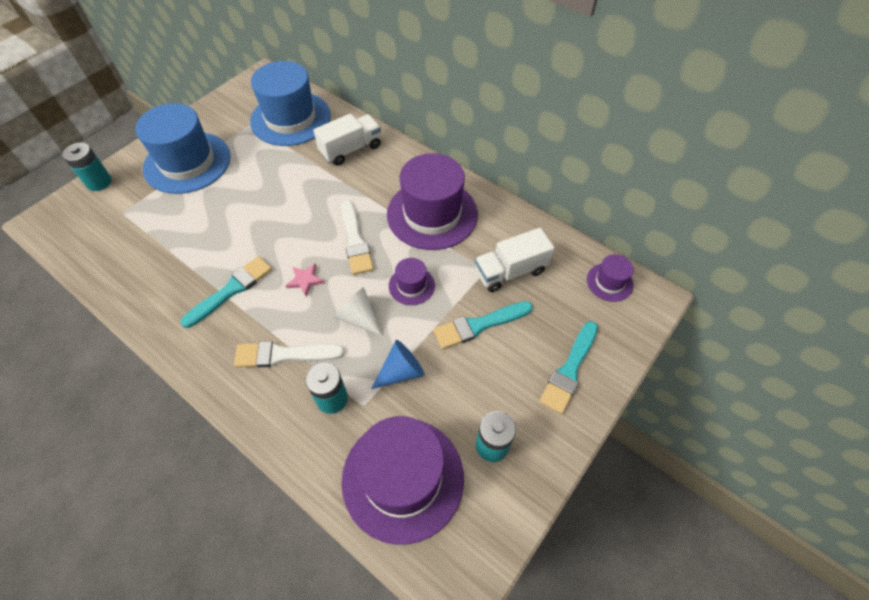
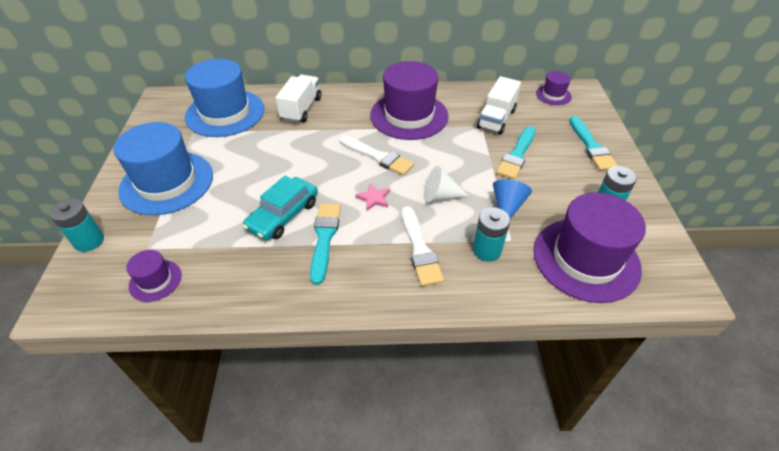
camera: 40 degrees left, 10 degrees down
(227, 248) = (283, 215): none -> turquoise car
(284, 355) = (420, 249): white brush -> white brush turned 60 degrees counterclockwise
(411, 285) = (449, 159): purple hat -> purple hat (155, 280)

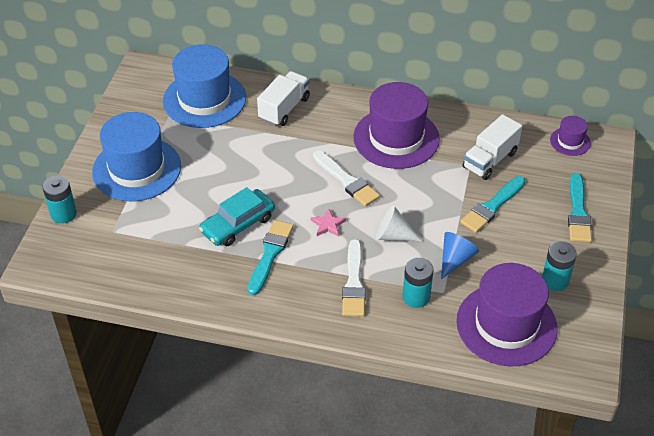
camera: 15 degrees right, 0 degrees up
(155, 280) = (116, 262): purple hat -> none

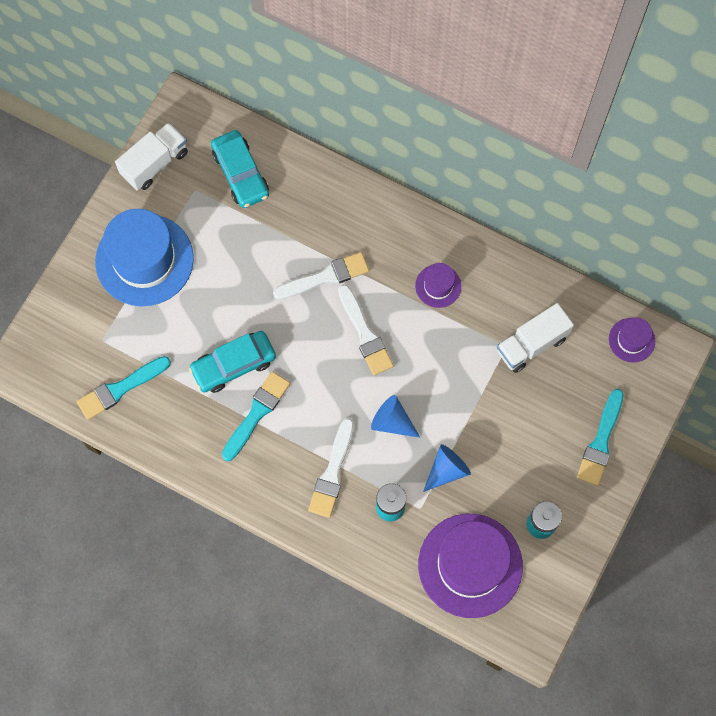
camera: 15 degrees right, 25 degrees up
(63, 214) = (56, 304): turquoise battery -> none
(204, 99) = (240, 173): blue hat -> turquoise car
(284, 109) = (326, 210): white truck -> white truck (155, 163)
(299, 150) = (325, 277): none -> white brush
(328, 225) = (327, 390): pink star -> none
(393, 235) = (392, 422): white cone -> blue cone
(396, 138) = (438, 286): purple hat -> purple hat, size x0.47
(492, 206) = (510, 410): turquoise brush -> turquoise brush (120, 389)

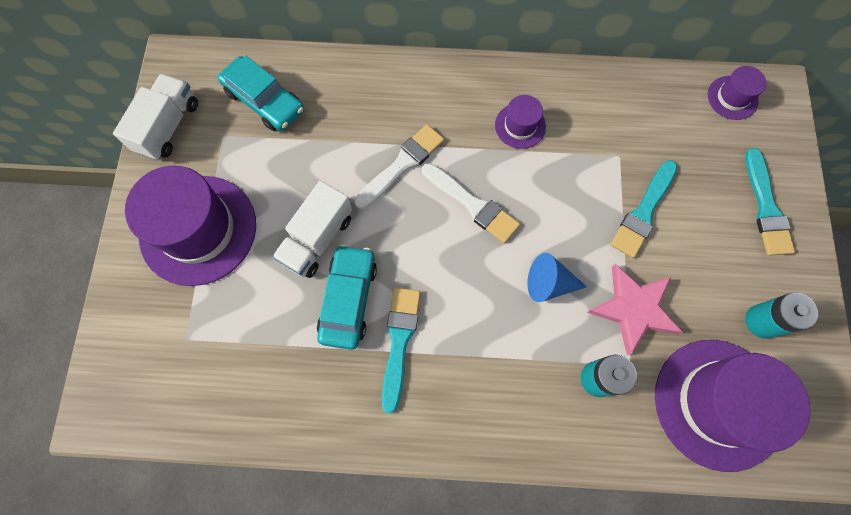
camera: 25 degrees left, 0 degrees up
(120, 389) = (230, 385): turquoise brush -> turquoise brush (643, 212)
(144, 260) = (198, 230): blue hat -> purple hat
(233, 365) = (348, 299): turquoise car -> turquoise car turned 150 degrees clockwise
(332, 472) = (515, 370): white brush -> none
(446, 470) = (633, 309): blue cone -> pink star
(531, 344) = (642, 142): white truck -> white truck (317, 239)

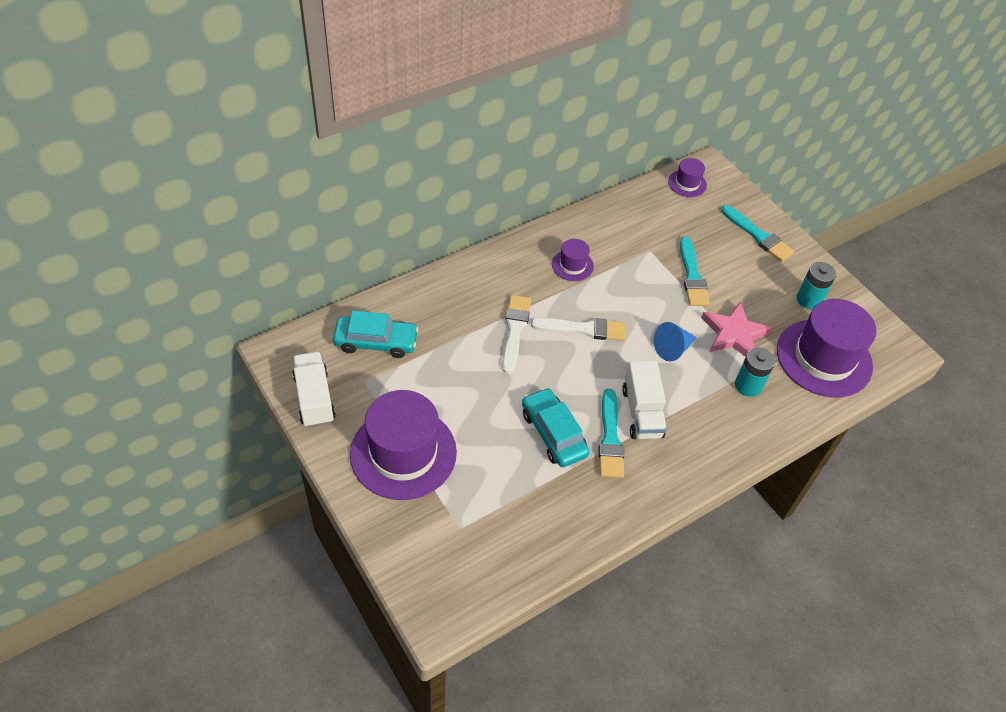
camera: 40 degrees left, 20 degrees down
(317, 239) = (497, 408): white truck -> white truck (642, 412)
(399, 341) = (610, 438): turquoise brush -> turquoise brush turned 150 degrees counterclockwise

